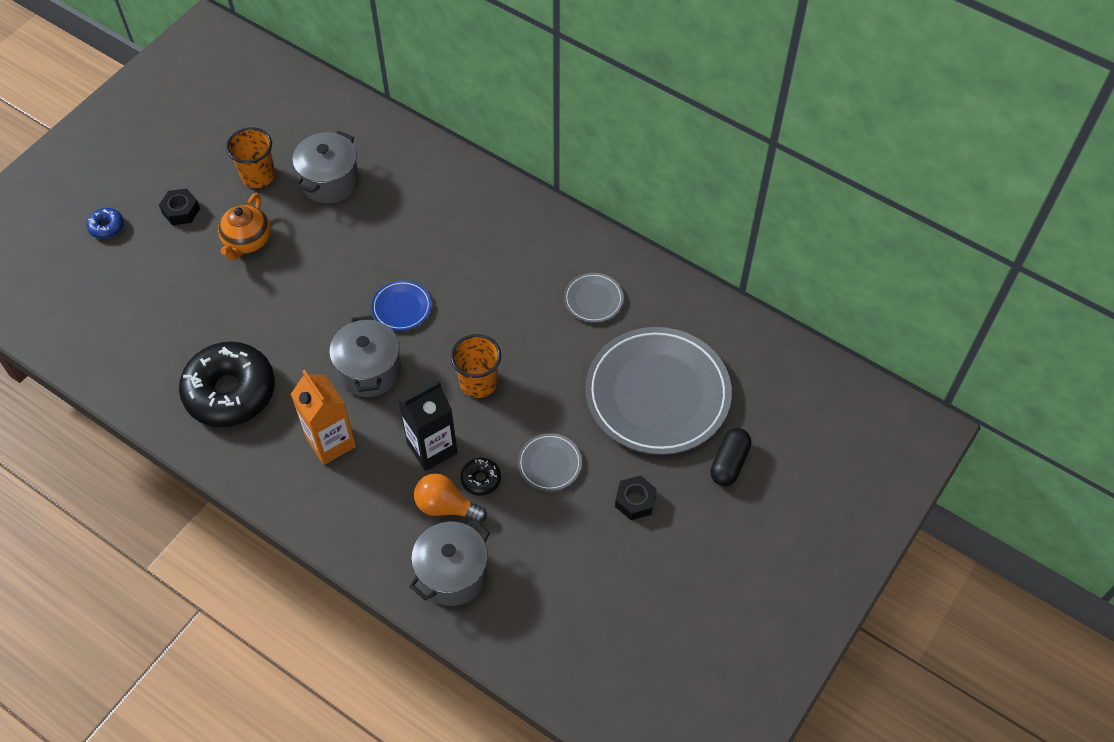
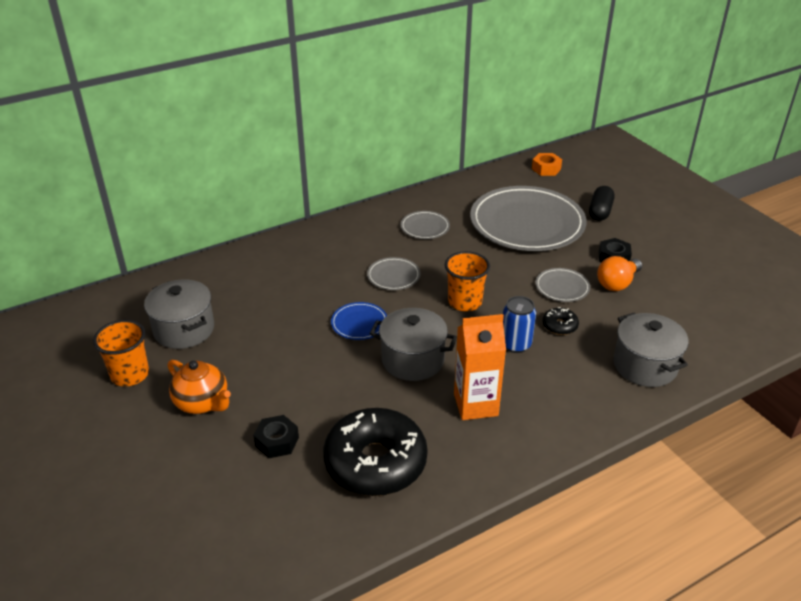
camera: 65 degrees left, 20 degrees down
(107, 227) = (77, 515): blue donut -> none
(181, 211) = (117, 444): black nut -> black nut (277, 441)
(432, 448) = (515, 344): black carton -> blue can
(446, 506) = (577, 352): orange light bulb -> orange light bulb (617, 283)
(490, 305) = (393, 276): none -> grey plate
(729, 463) = (600, 211): black capsule -> black capsule turned 60 degrees clockwise
(797, 378) = (546, 169): none -> orange nut

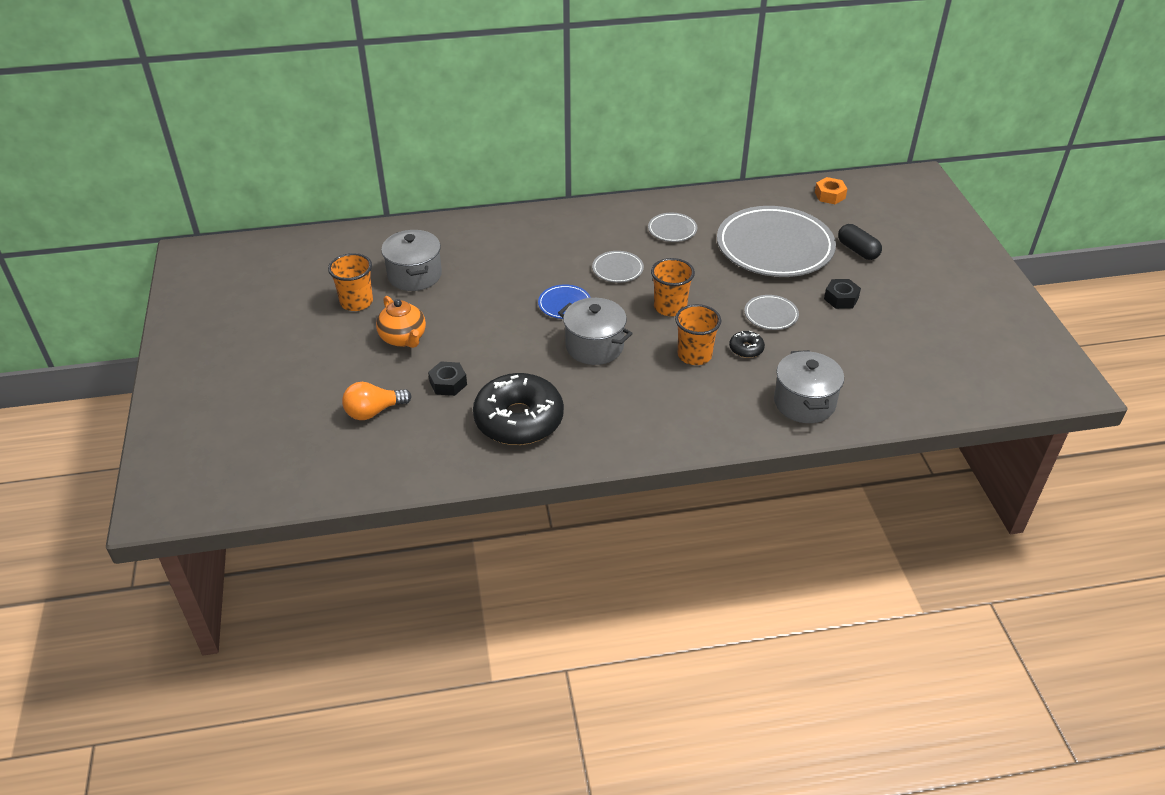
camera: 20 degrees right, 5 degrees up
(475, 404) = (628, 396): orange carton -> none
(515, 344) = (694, 355): blue can -> orange cup
(600, 211) = (857, 250): black capsule -> black capsule turned 75 degrees counterclockwise
(617, 283) = (828, 323): orange light bulb -> orange light bulb (373, 411)

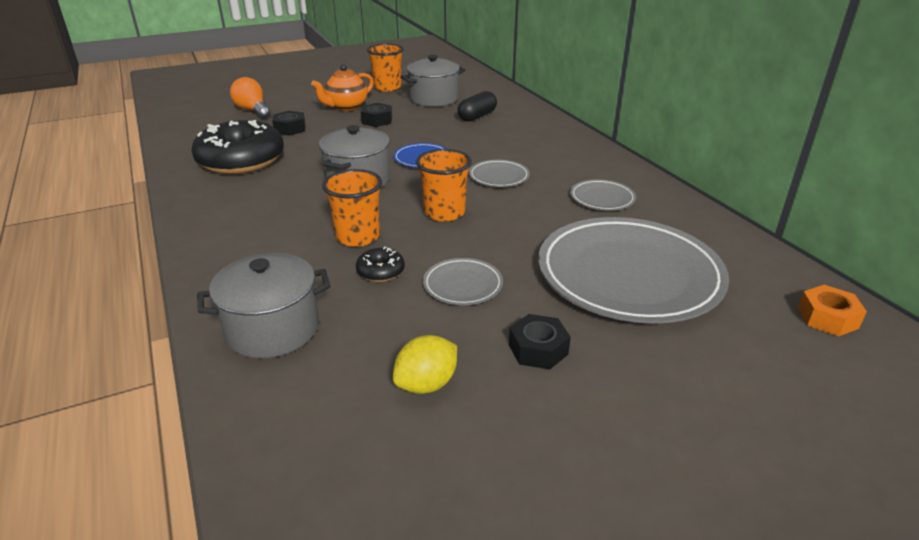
camera: 75 degrees right, 10 degrees down
(456, 321) = (377, 120): none -> black nut
(857, 250) = (690, 360): black capsule -> black capsule (477, 116)
(865, 344) = (426, 384): none -> yellow lemon

